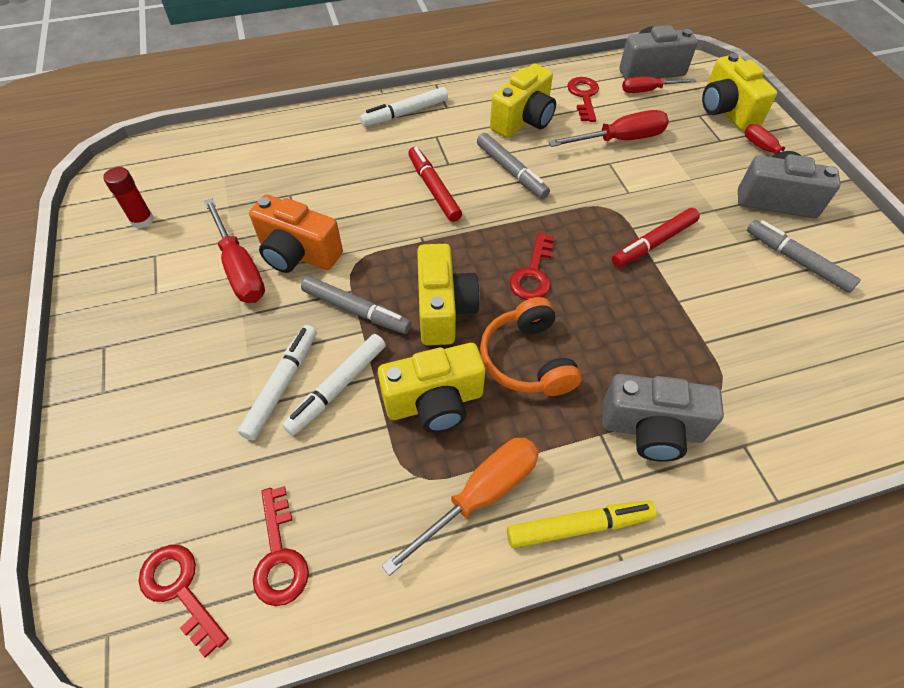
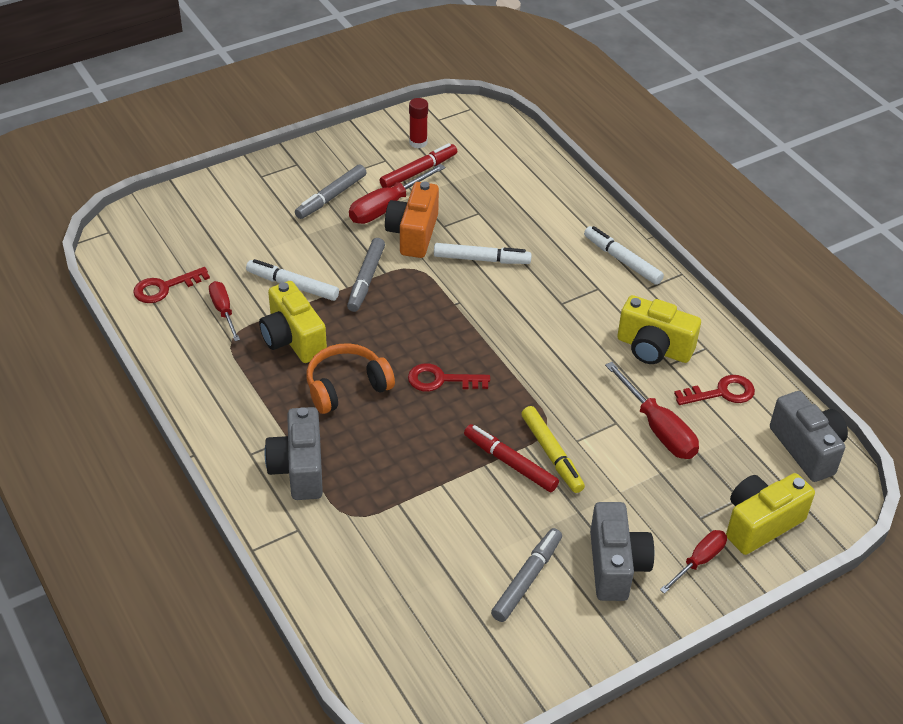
camera: 75 degrees right, 10 degrees down
(180, 590) = (137, 252): red key -> none
(281, 385) = (287, 257): white marker -> white marker (481, 259)
(433, 189) = (521, 299): red marker -> red marker (418, 171)
(443, 309) = (382, 329): yellow camera -> none
(480, 495) = (223, 375): orange screwdriver -> none
(511, 171) = (570, 349): grey marker -> grey marker (331, 197)
(579, 526) = (209, 431): yellow marker -> yellow marker (552, 454)
(648, 91) = (763, 449): red screwdriver -> red screwdriver (223, 311)

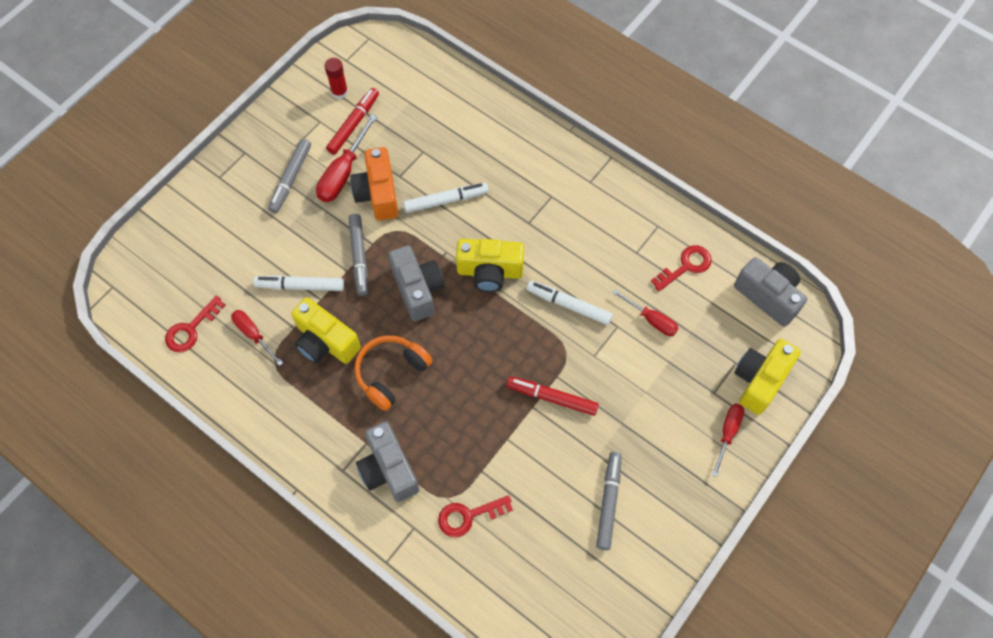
camera: 20 degrees left, 20 degrees up
(441, 380) = (464, 337): red key -> red key (468, 516)
(552, 454) = (580, 376): yellow marker -> none
(616, 566) = (669, 462): grey camera -> grey camera (418, 289)
(622, 260) = (559, 160): white marker -> white marker (569, 305)
(653, 348) = (618, 242): yellow camera -> yellow camera (490, 272)
(658, 428) = (651, 320): red screwdriver -> red screwdriver, size x0.65

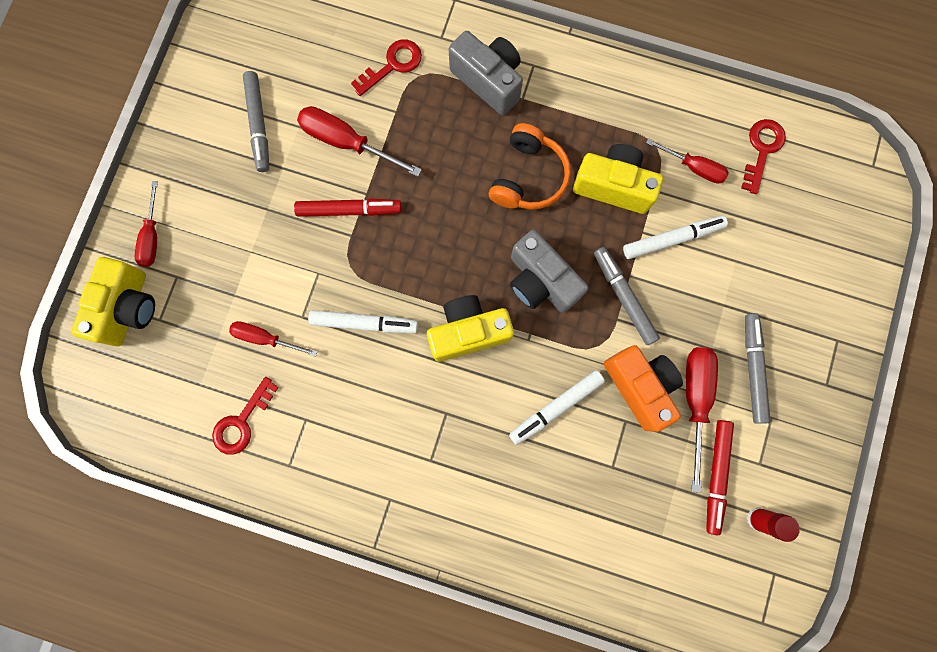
camera: 160 degrees right, 15 degrees up
(534, 457) = (347, 142): none -> red screwdriver
(768, 296) = (136, 416): grey camera -> none

